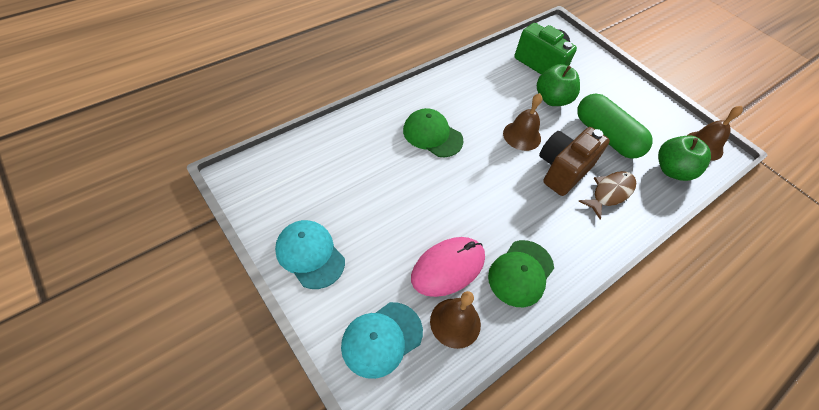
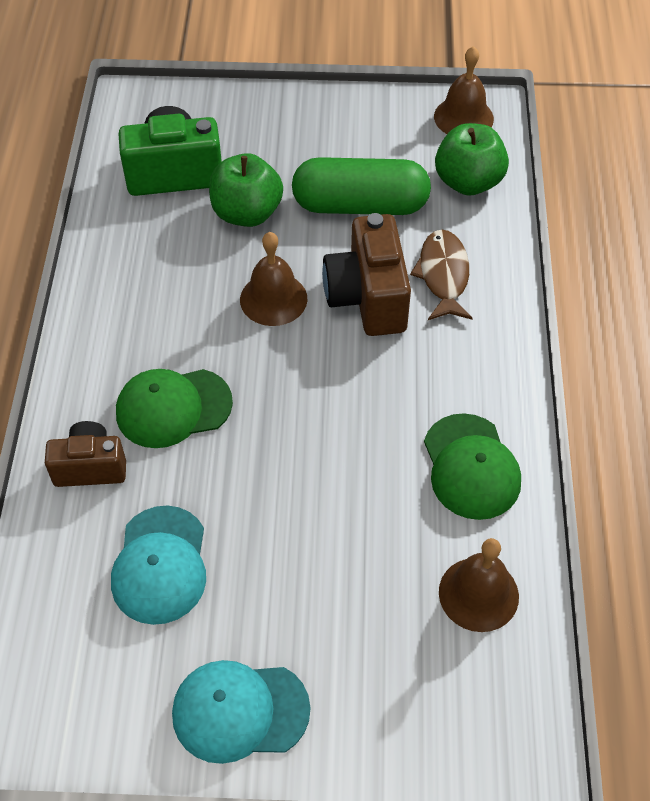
camera: 45 degrees left, 0 degrees up
(378, 126) = (90, 467): none -> brown camera
(382, 339) = (436, 699): turquoise cap -> turquoise cap (160, 565)
(448, 268) = (399, 546): pink mouse -> none

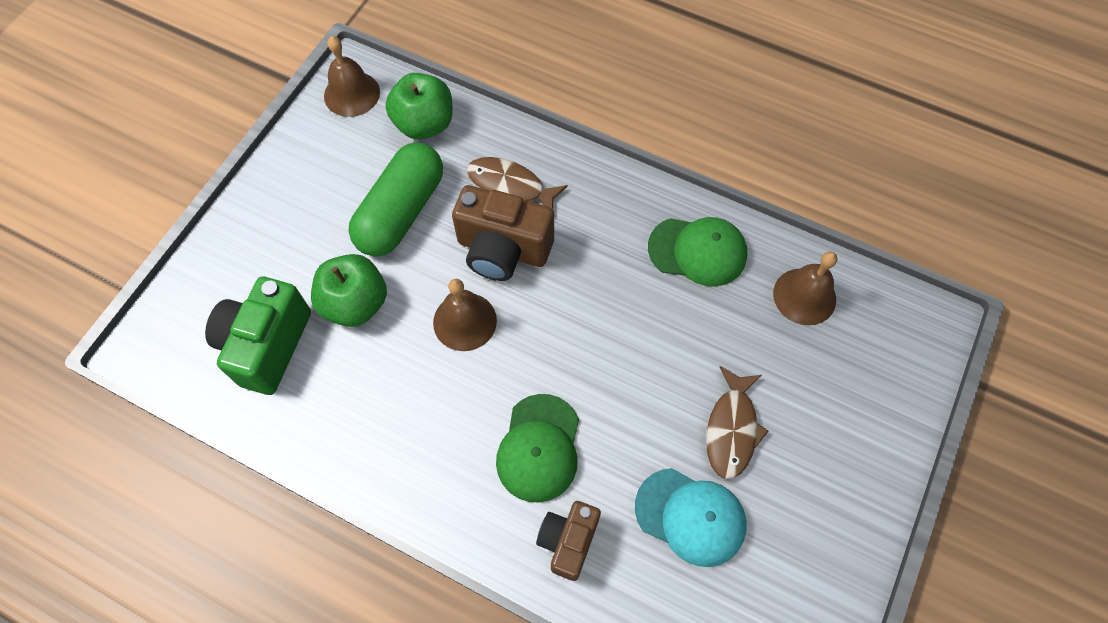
camera: 65 degrees left, 10 degrees up
(240, 711) = (840, 503): turquoise cap -> none
(275, 571) = (731, 429): none -> brown fish

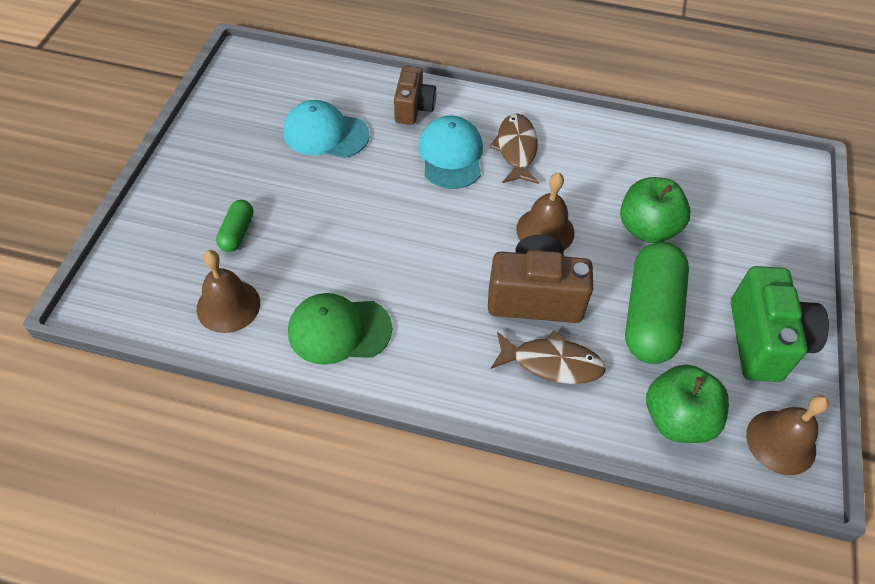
camera: 165 degrees right, 10 degrees down
(267, 345) = (700, 186): green camera -> green camera (764, 341)
(539, 448) = (451, 155): green cap -> turquoise cap
(731, 429) = (296, 190): brown fish -> brown fish (516, 149)
(799, 382) = (237, 233): none -> green capsule

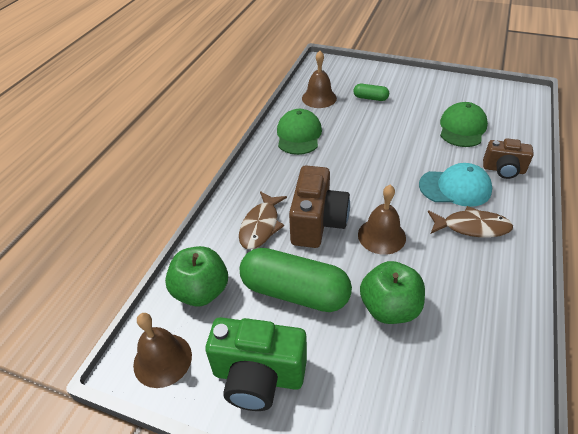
camera: 100 degrees right, 10 degrees down
(325, 134) = (462, 128): turquoise cap -> green cap

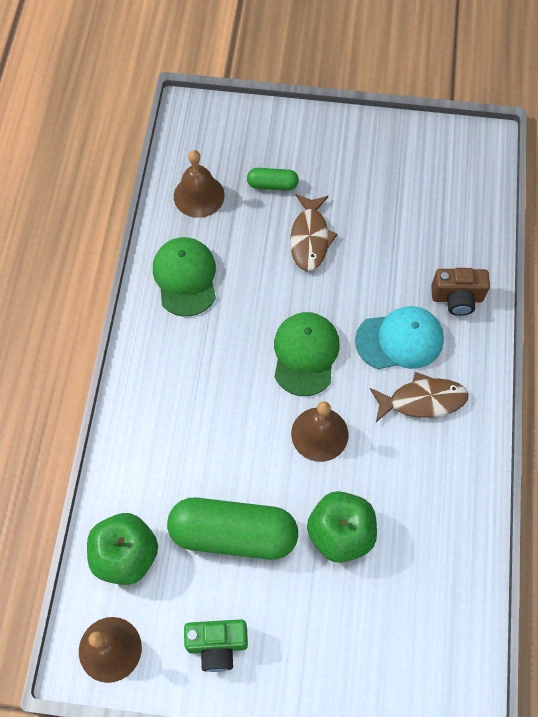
camera: 15 degrees left, 20 degrees up
(258, 376) = (217, 645): green camera -> green camera, size x0.63
(261, 226) = (171, 446): brown fish -> brown fish (310, 238)
(317, 223) = (240, 428): brown camera -> none
(462, 128) = (402, 228): green cap -> green cap (305, 354)

